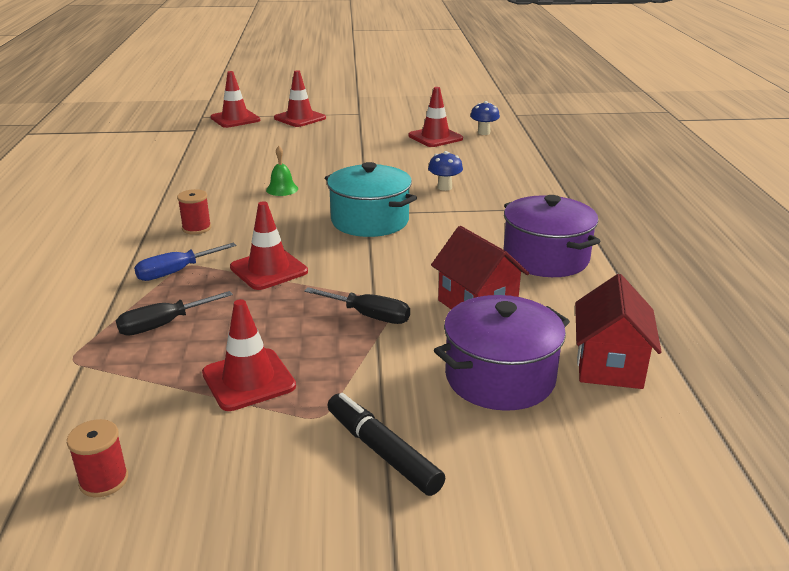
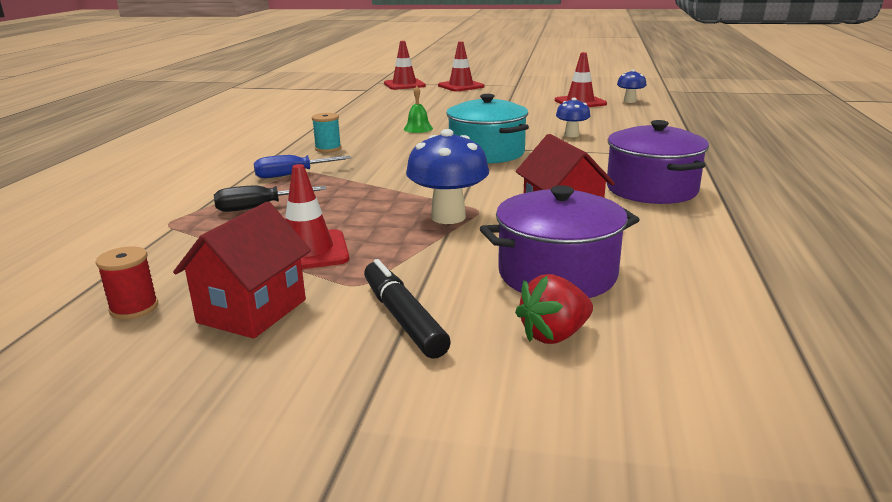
camera: 15 degrees right, 5 degrees down
(196, 228) = (328, 148): red spool -> turquoise spool
(269, 269) = (374, 179): red traffic cone -> none
(369, 316) = (448, 217): black screwdriver -> blue mushroom
(524, 450) = (554, 335): none -> red strawberry
(609, 365) = (685, 276): red house -> red house (252, 311)

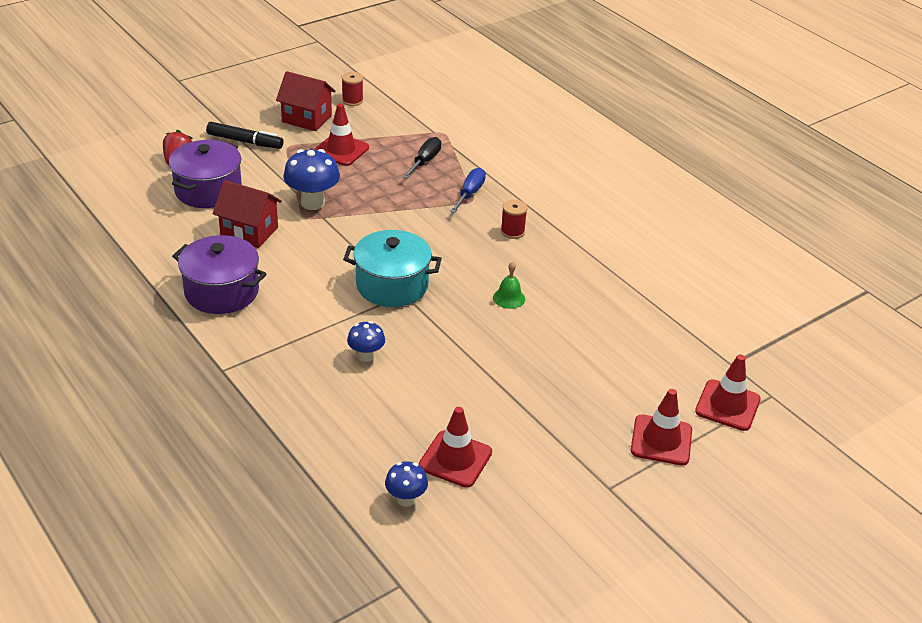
camera: 130 degrees right, 15 degrees up
(252, 311) = (306, 119): red house -> red house turned 45 degrees counterclockwise
(328, 148) = (512, 231): turquoise spool -> red spool

